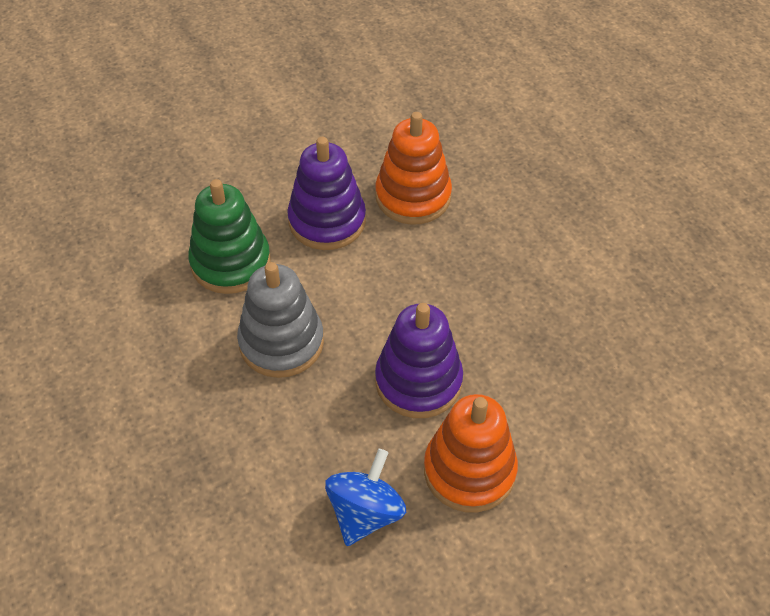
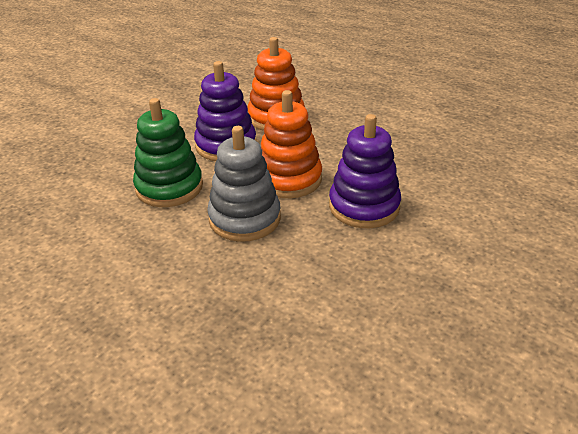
camera: 25 degrees left, 15 degrees down
(365, 513) = (394, 295): blue spinning top -> none
(469, 471) = (444, 242): orange stacking toy -> orange stacking toy (289, 179)

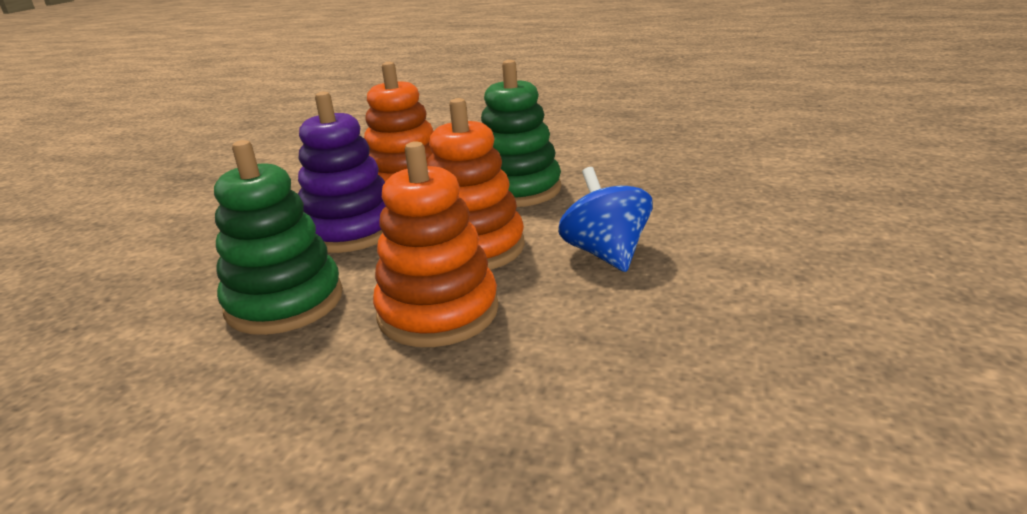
camera: 20 degrees left, 10 degrees down
(245, 218) = (438, 312): grey stacking toy -> orange stacking toy
(343, 139) = (517, 190): none -> green stacking toy
(364, 206) = (606, 253): purple stacking toy -> blue spinning top

